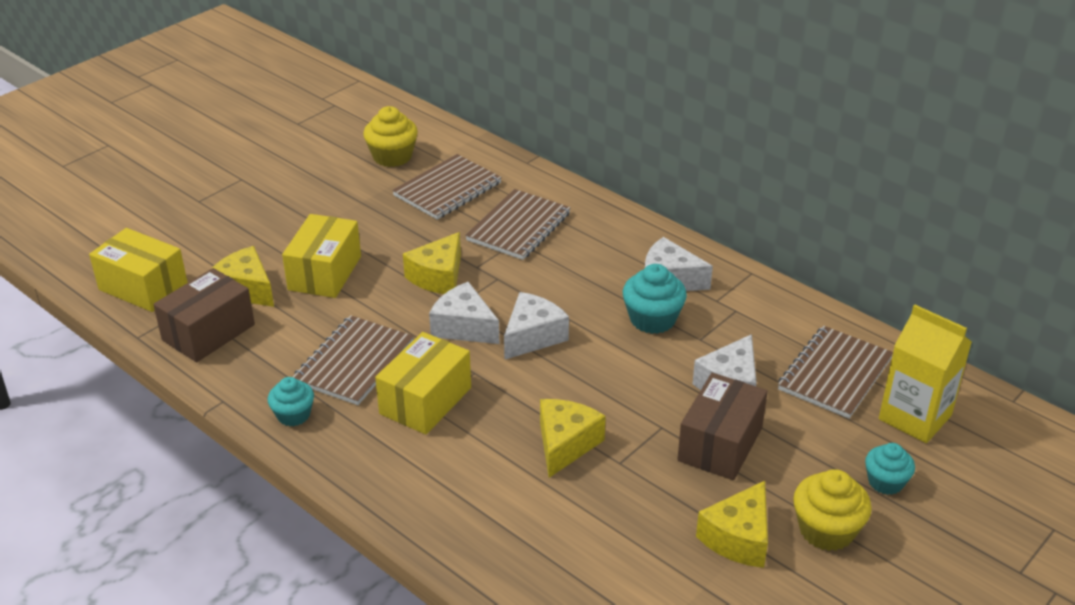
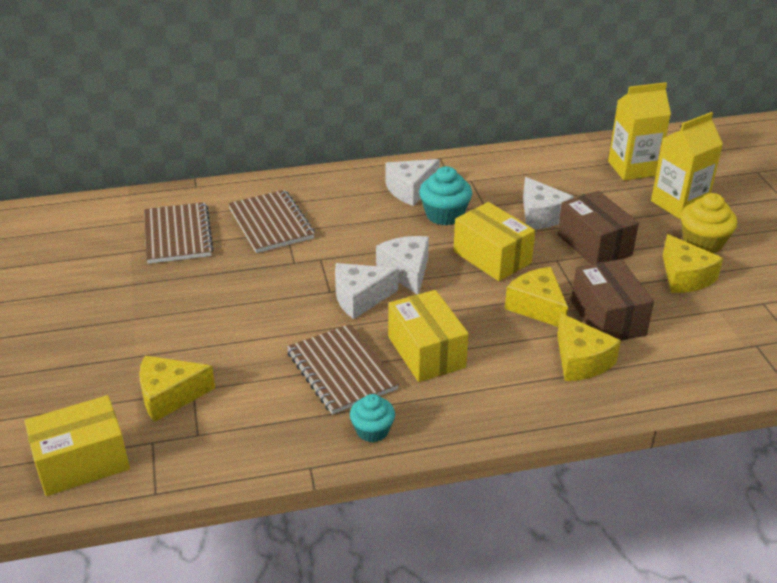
camera: 55 degrees left, 0 degrees up
(208, 332) = (204, 442): brown box -> brown box (607, 318)
(325, 273) = (205, 341): yellow box -> yellow box (492, 257)
(392, 156) = (92, 243): yellow cupcake -> none
(438, 277) = (284, 285): yellow cheese -> yellow cheese (581, 361)
(835, 374) = (569, 175): brown notebook -> none
(885, 482) = (678, 204): turquoise cupcake -> yellow carton

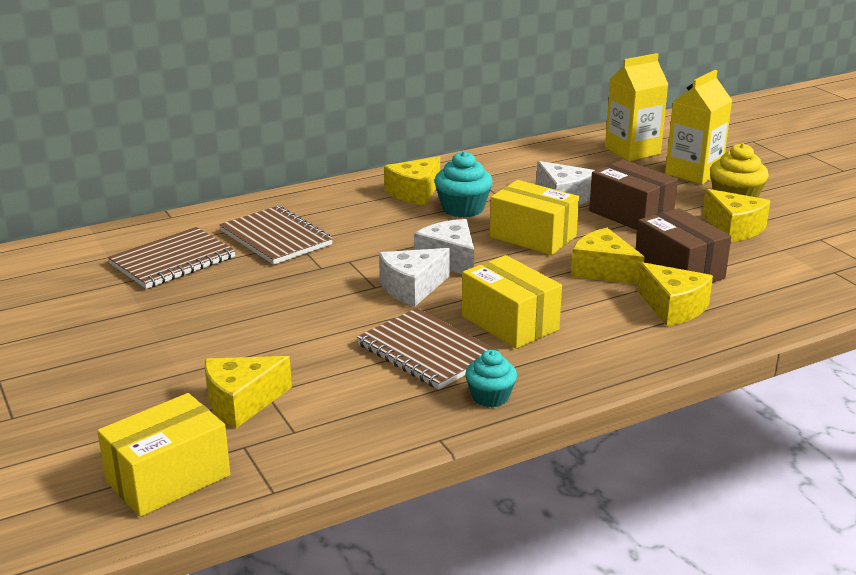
camera: 15 degrees left, 10 degrees down
(178, 235) = (172, 261): brown notebook -> brown notebook turned 75 degrees clockwise
(410, 190) = (415, 193): white cheese -> yellow cheese

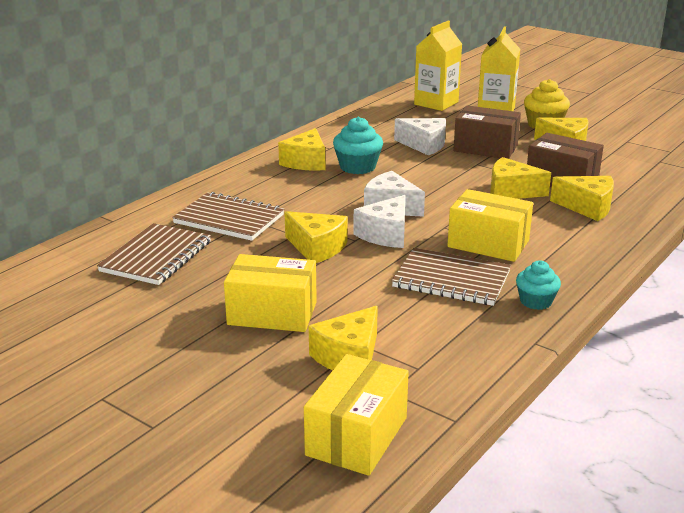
camera: 25 degrees left, 0 degrees up
(328, 286) = (317, 248): none -> yellow cheese
(533, 237) = (434, 177): yellow box -> yellow box (272, 313)

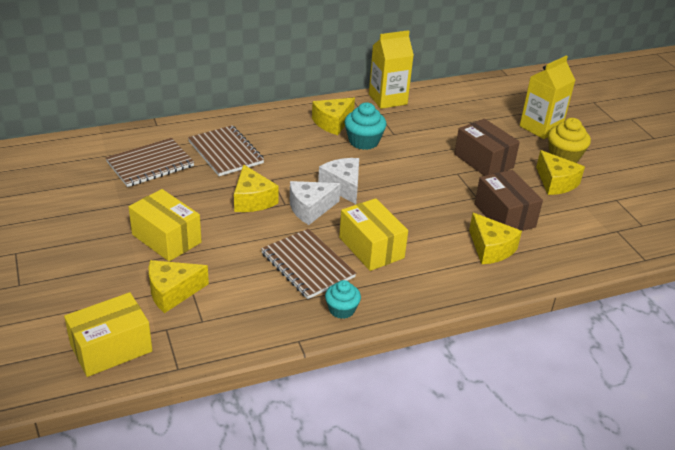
camera: 30 degrees right, 10 degrees up
(424, 145) = (438, 140): white cheese -> none
(436, 103) = (501, 102): yellow carton -> yellow carton (387, 99)
(511, 191) = (449, 209): yellow cheese -> none

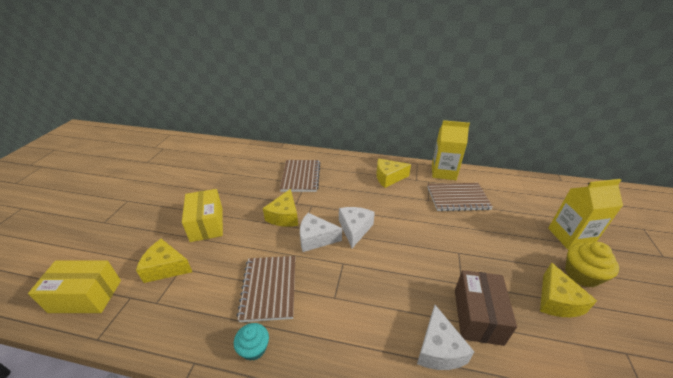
camera: 35 degrees right, 0 degrees up
(150, 164) = (251, 170): brown notebook -> brown notebook (457, 198)
(363, 141) = (400, 198): turquoise cupcake -> none
(371, 248) = (330, 295): yellow box -> none
(483, 161) = (491, 249): brown box -> none
(490, 248) = (438, 349): yellow cheese -> white cheese

